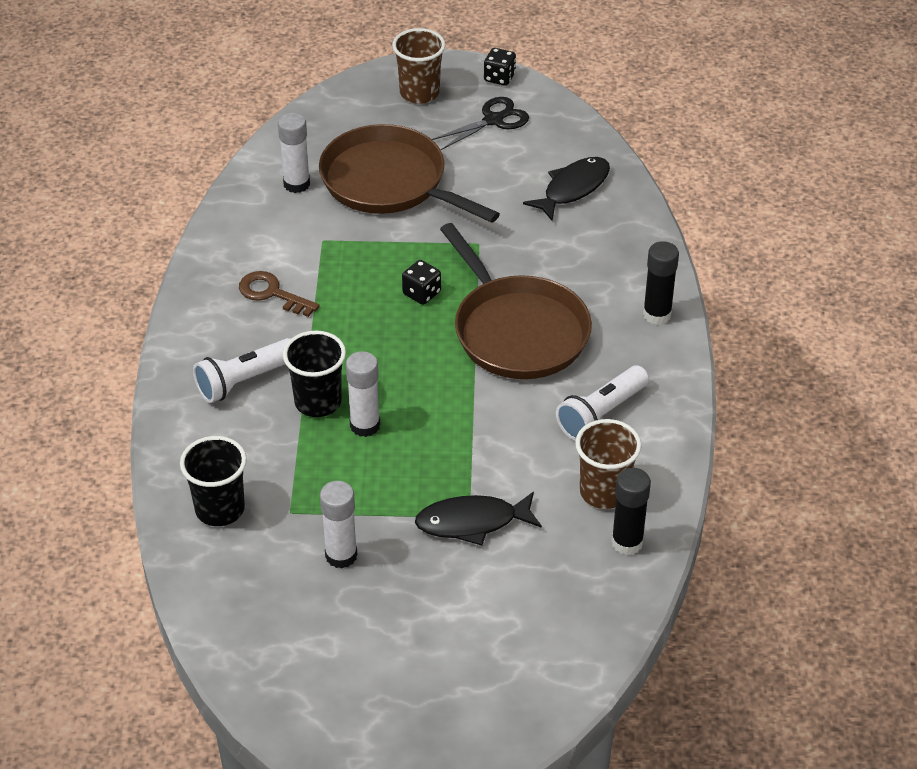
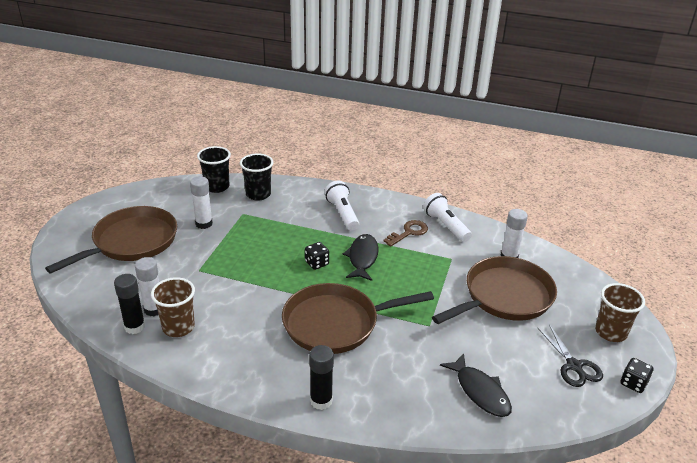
camera: 105 degrees right, 10 degrees down
(318, 402) = (314, 234): black cup -> black cup (217, 187)
(365, 425) = (287, 247): white glue stick -> white glue stick (154, 309)
(421, 293) = (388, 289): black dice -> black dice (317, 263)
(432, 637) = (132, 242): none -> brown pan
(472, 522) = (193, 270): black fish -> black fish (362, 258)
(601, 414) = (241, 343): white flashlight -> white flashlight (446, 225)

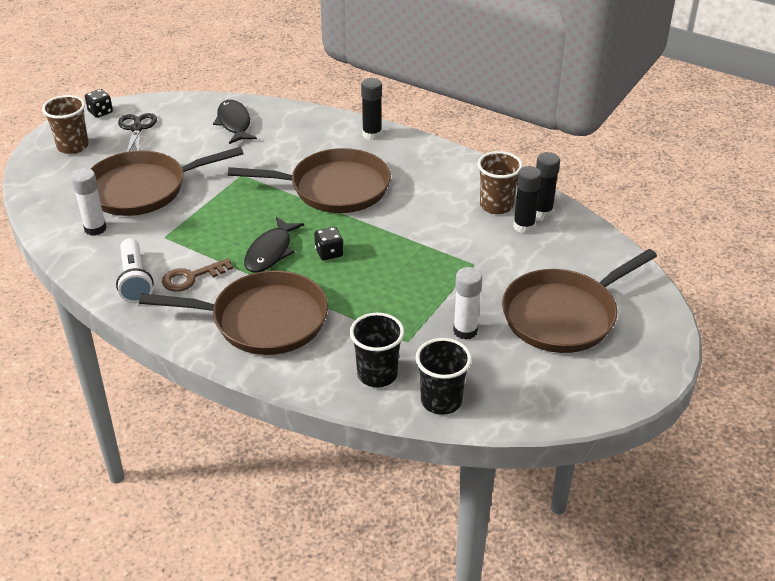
camera: 165 degrees left, 5 degrees up
(154, 309) = (524, 226): white glue stick -> black glue stick
(342, 213) = (264, 320): white flashlight -> brown pan

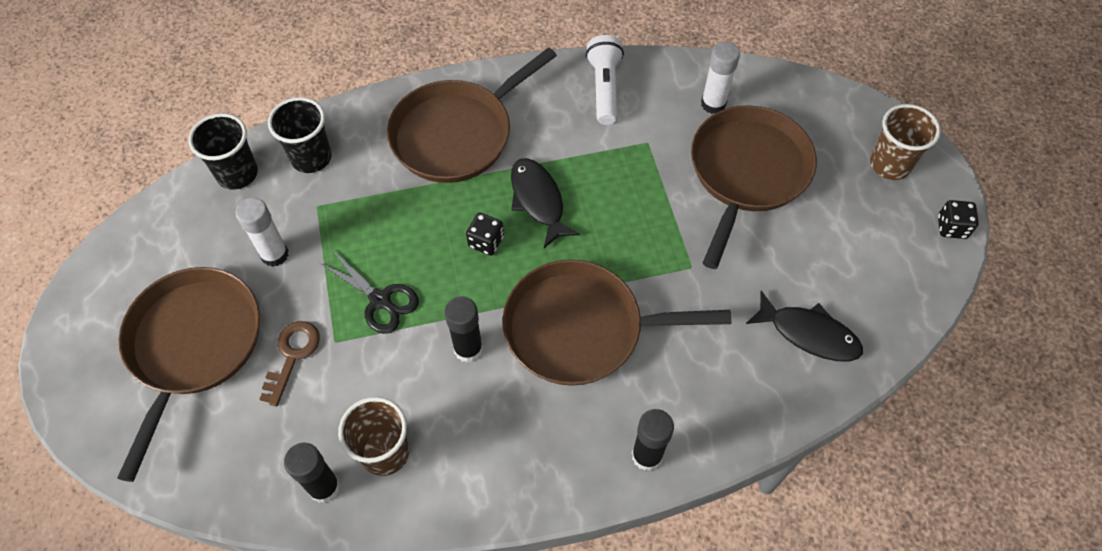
camera: 135 degrees right, 20 degrees up
(135, 280) = (604, 88): white flashlight -> white flashlight turned 60 degrees clockwise
(137, 128) = (881, 238): black scissors -> black scissors (380, 300)
(191, 277) = (566, 124): brown key -> brown key (292, 356)
(334, 188) = (580, 328): brown pan -> brown pan turned 45 degrees clockwise
(524, 226) = (326, 443): black glue stick -> black glue stick (468, 349)

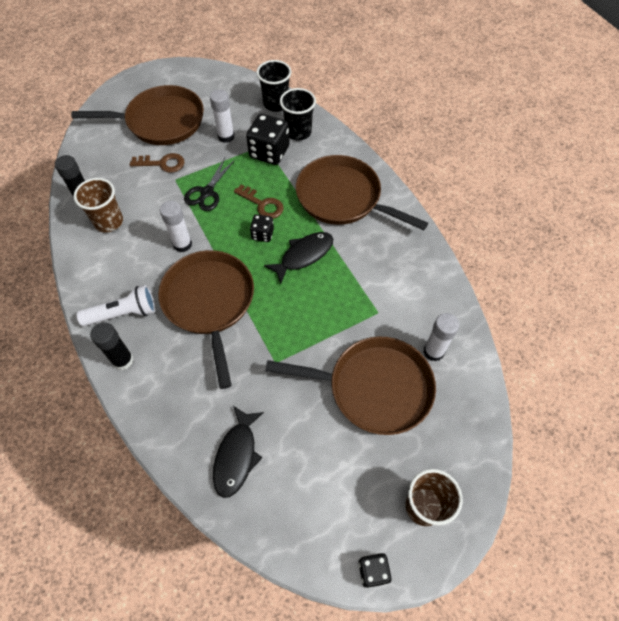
camera: 75 degrees right, 0 degrees up
(335, 203) = (269, 152): none -> black dice
(432, 231) = (262, 204): none -> brown key
(468, 349) = (182, 244): black glue stick -> white glue stick
(604, 88) = (418, 274): white flashlight -> white flashlight (123, 313)

